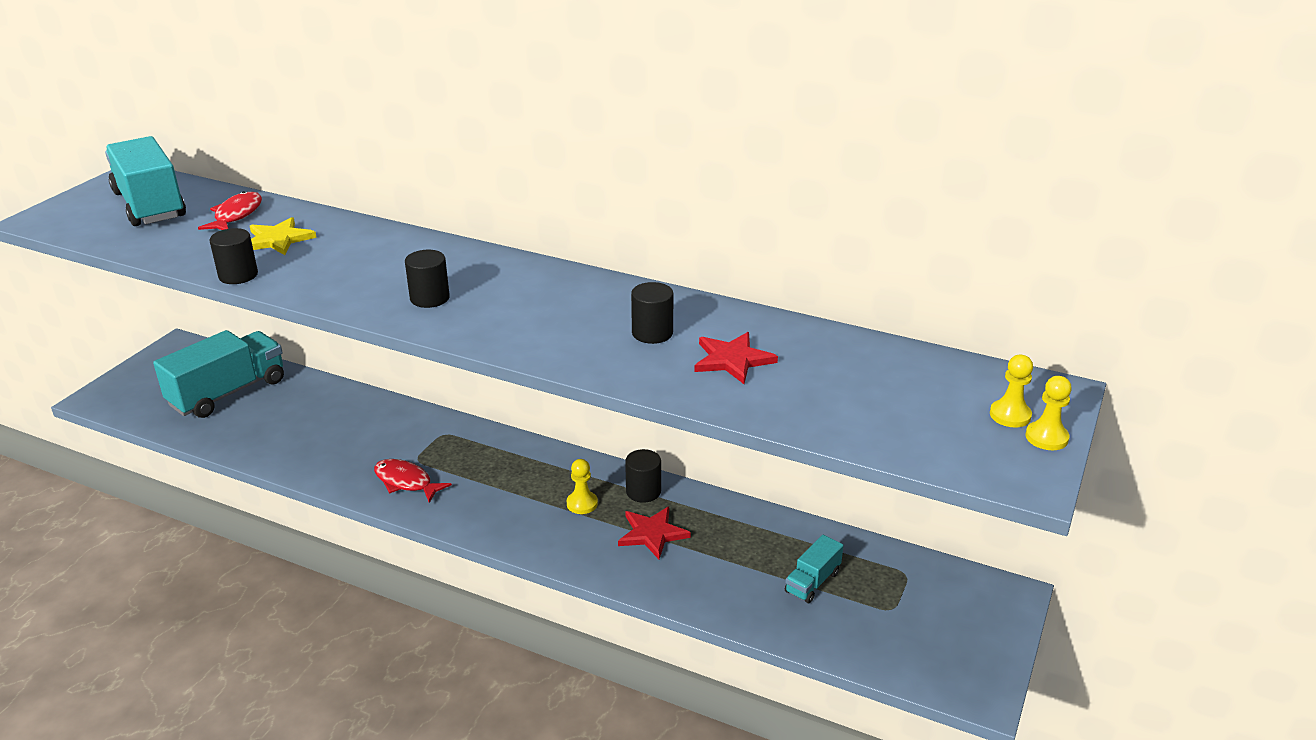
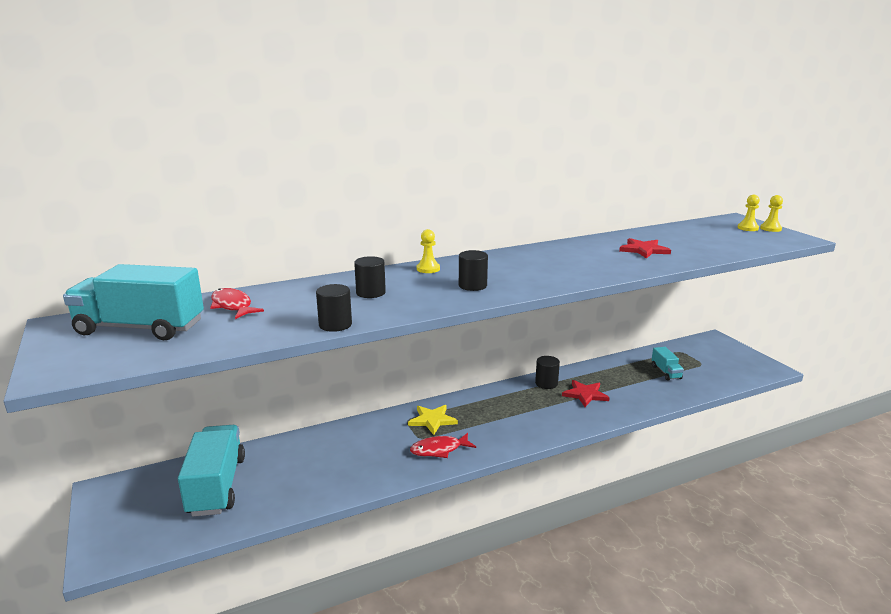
camera: 50 degrees left, 10 degrees down
(278, 239) = (303, 303): yellow star -> yellow star (432, 420)
(582, 504) = (535, 403): yellow pawn -> yellow pawn (428, 269)
(652, 333) = (595, 255): black cylinder -> black cylinder (370, 293)

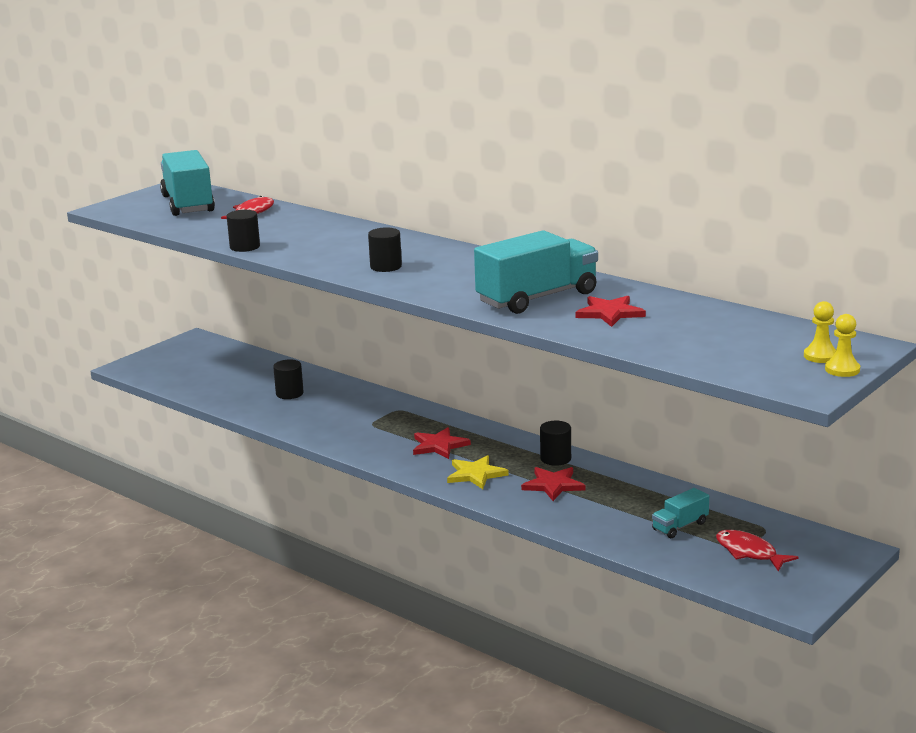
camera: 65 degrees right, 0 degrees up
(217, 486) = (229, 371): turquoise truck -> turquoise truck (537, 298)
(370, 293) = (326, 240): black cylinder -> black cylinder (289, 394)
(428, 269) = (414, 244): yellow pawn -> none
(432, 420) = (409, 421): yellow star -> yellow star (475, 474)
(439, 450) = (358, 437): red fish -> red fish (749, 552)
(488, 419) = (439, 445): none -> red star

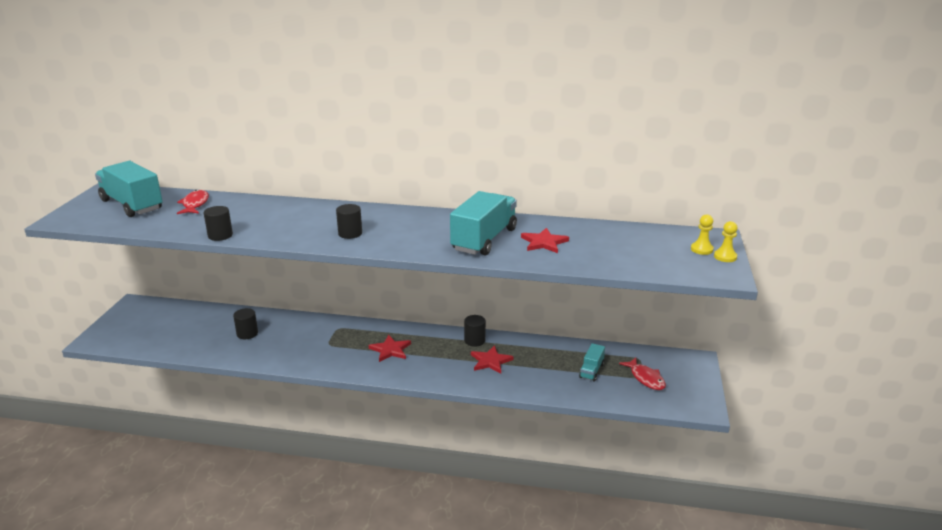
camera: 30 degrees left, 5 degrees up
(475, 474) = (434, 366): yellow star -> none
(749, 552) = (645, 378): red fish -> red fish turned 135 degrees counterclockwise

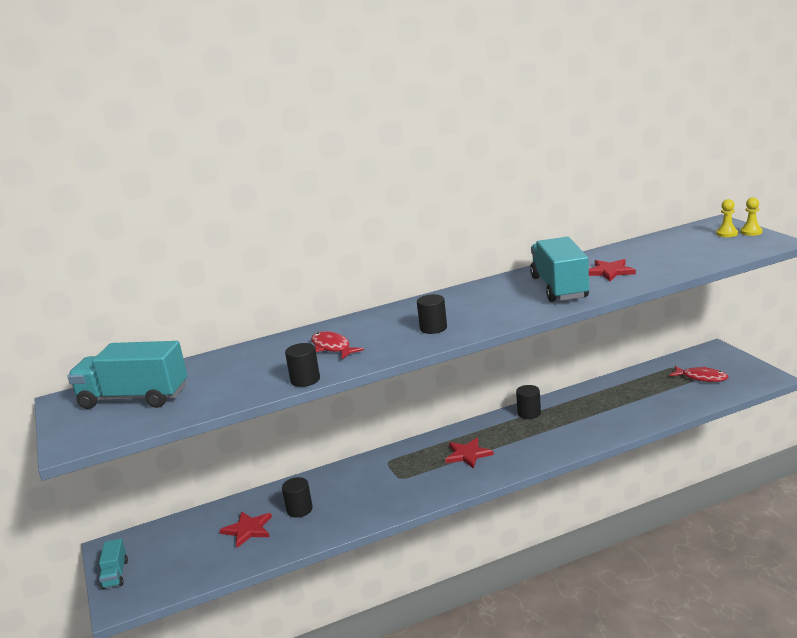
camera: 30 degrees left, 5 degrees down
(195, 204) = (212, 369): red fish -> red fish (332, 347)
(490, 361) = (568, 421): red star -> red star (248, 530)
(591, 371) = (655, 391): turquoise truck -> turquoise truck (115, 574)

